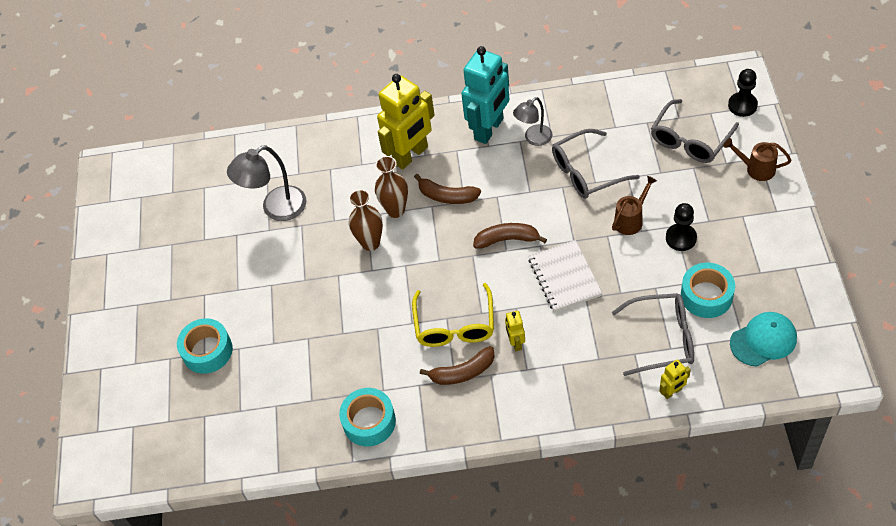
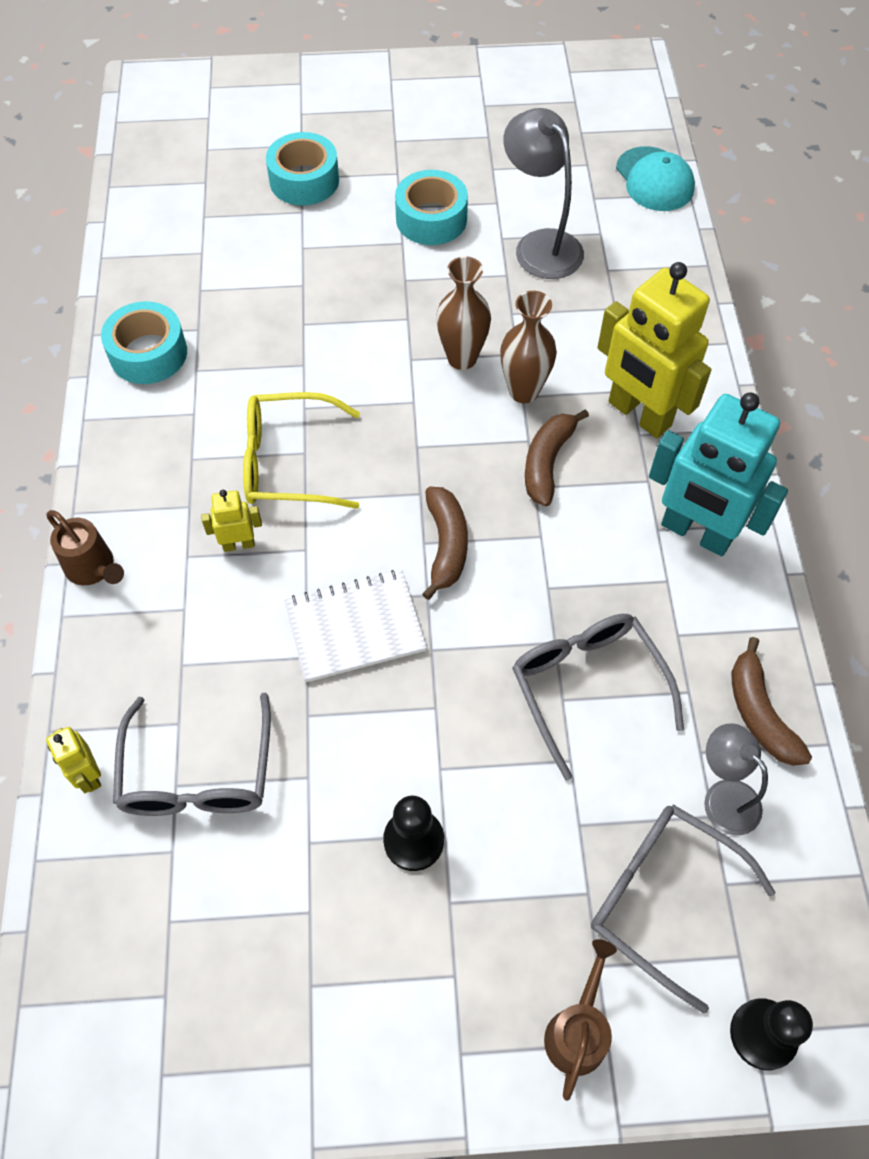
camera: 85 degrees right, 5 degrees up
(462, 372) = (202, 469): brown banana -> brown banana (759, 713)
(534, 139) = (672, 604): grey lamp -> grey lamp (723, 797)
(631, 219) = (468, 754): brown watering can -> brown watering can (94, 569)
(706, 296) = (274, 868): turquoise tape -> turquoise tape (431, 219)
(763, 340) = (154, 961): turquoise cap -> turquoise cap (654, 179)

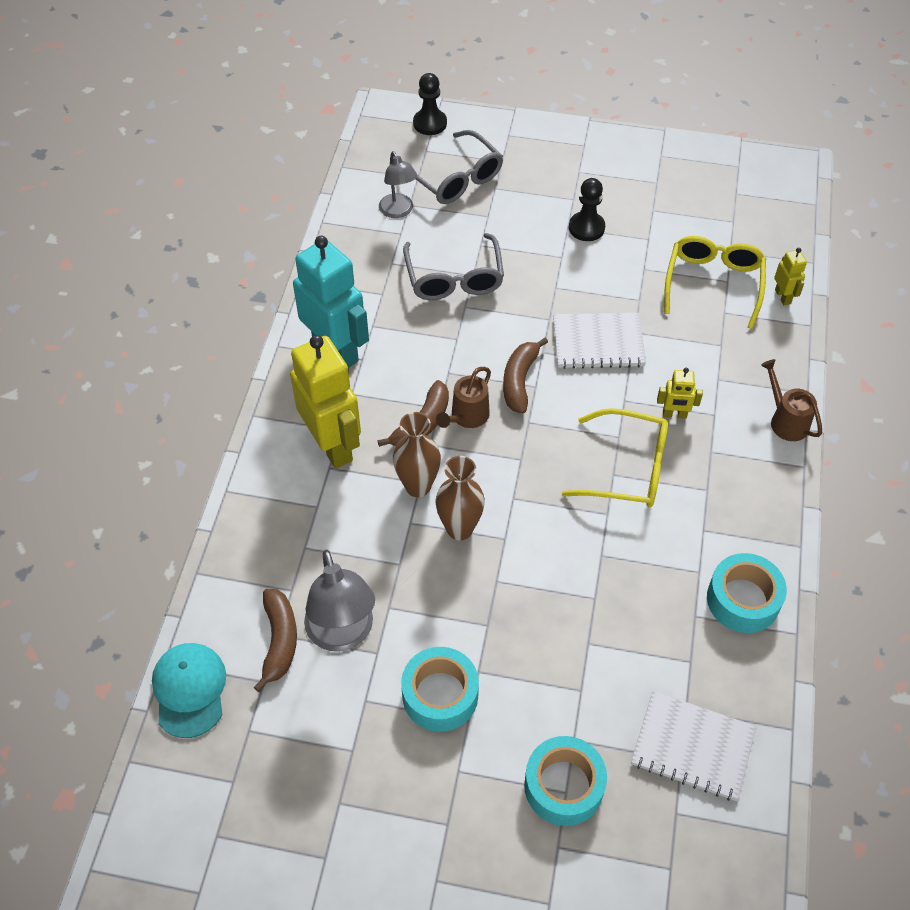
camera: 165 degrees left, 5 degrees down
(193, 227) = (692, 747): none -> white notebook
(198, 773) = (713, 284): grey glasses -> yellow glasses
(578, 1029) = (521, 142): brown watering can -> brown watering can (466, 417)
(759, 713) = (354, 244): brown banana -> brown banana (279, 641)

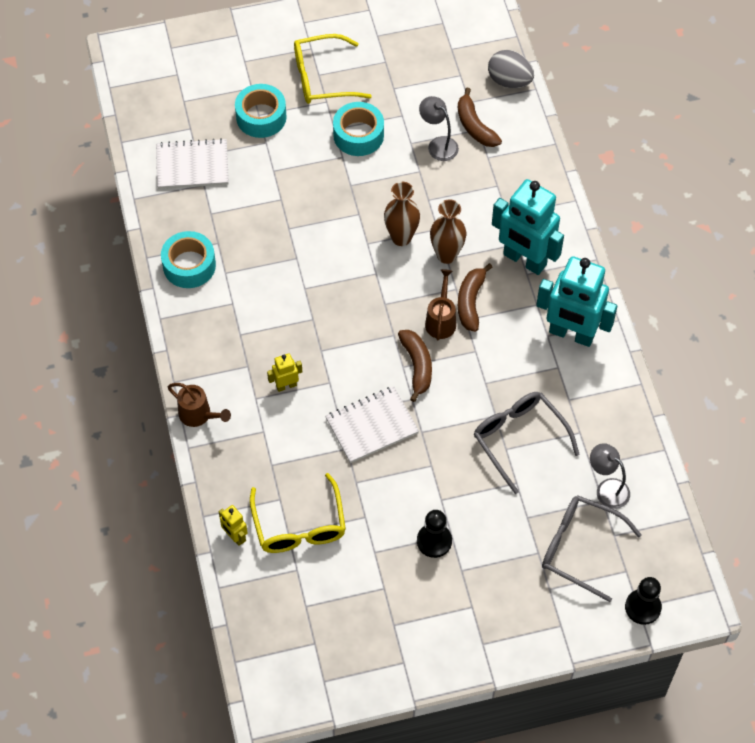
camera: 155 degrees right, 5 degrees up
(189, 690) = (509, 81): turquoise cap -> grey egg
(333, 445) = (524, 260): yellow robot -> turquoise robot
(343, 634) = (438, 144): grey lamp -> grey lamp, size x0.64
(627, 469) = (304, 327): yellow glasses -> yellow glasses (322, 78)

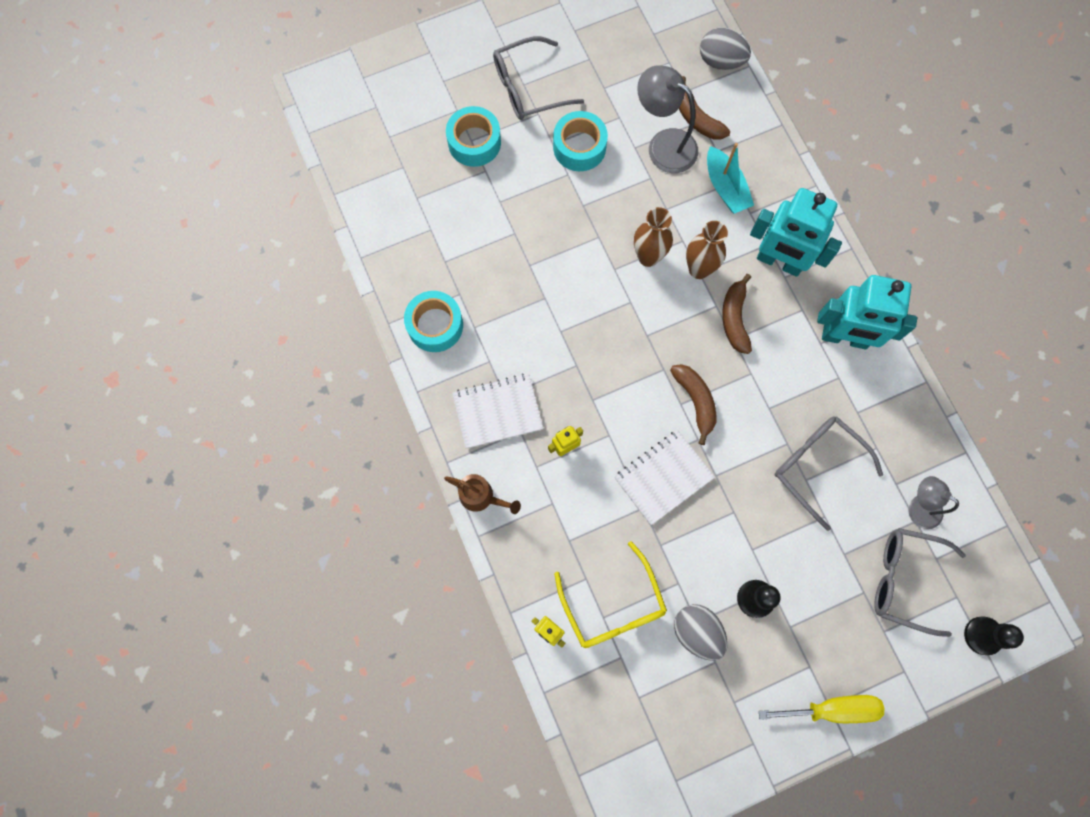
camera: 10 degrees left, 15 degrees up
(192, 165) = (414, 210): white notebook -> white notebook (497, 411)
(322, 78) = (528, 87): yellow glasses -> grey glasses
(372, 560) = (697, 632): none -> grey egg
(438, 144) = (663, 145): grey lamp -> grey lamp, size x1.57
(441, 320) = (709, 344): brown watering can -> none
(484, 645) = (832, 709): none -> yellow screwdriver
(488, 189) = (725, 187): none -> turquoise boat

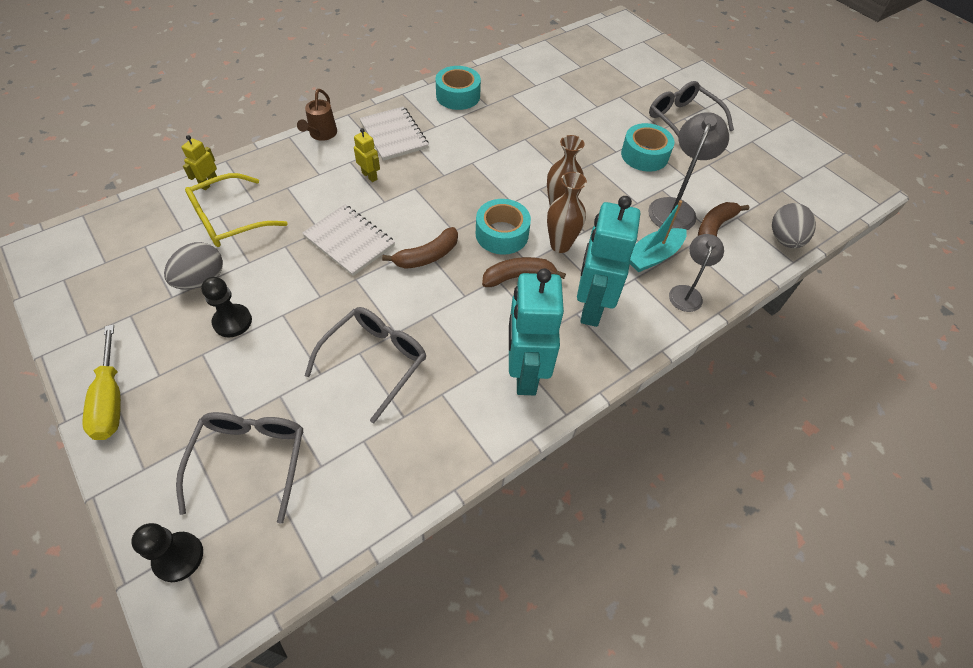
camera: 75 degrees right, 20 degrees down
(474, 142) = (618, 98): turquoise tape -> turquoise tape (502, 234)
(918, 507) = (338, 466): grey lamp -> grey lamp (686, 293)

